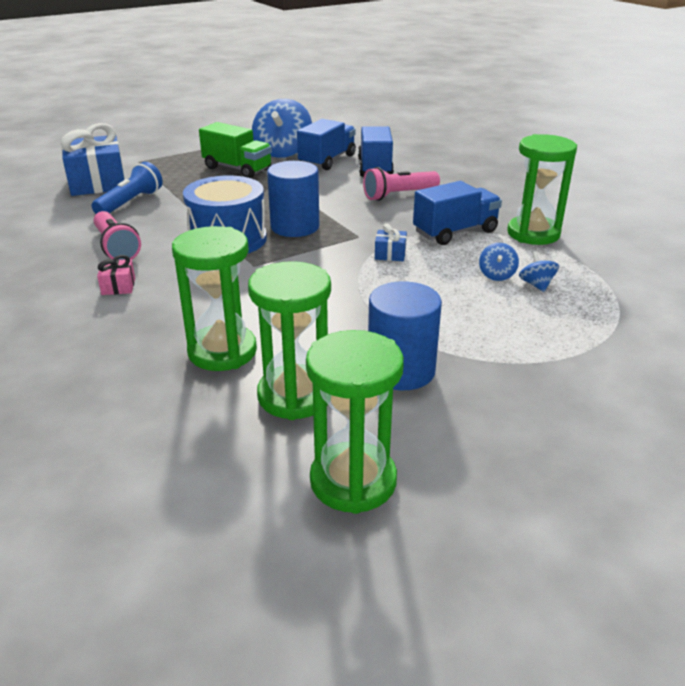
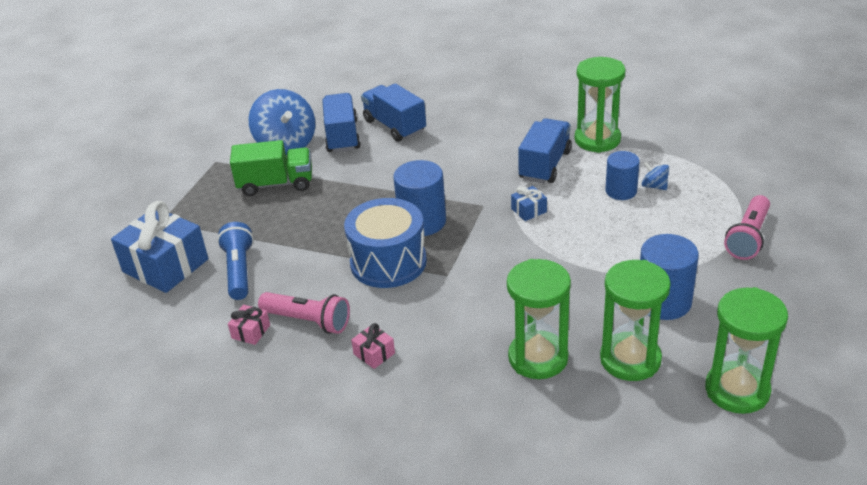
camera: 35 degrees left, 5 degrees up
(74, 236) = (251, 332): none -> pink gift
(399, 195) = (455, 147): pink flashlight -> pink flashlight (748, 237)
(497, 275) = (621, 191): blue spinning top -> blue cylinder

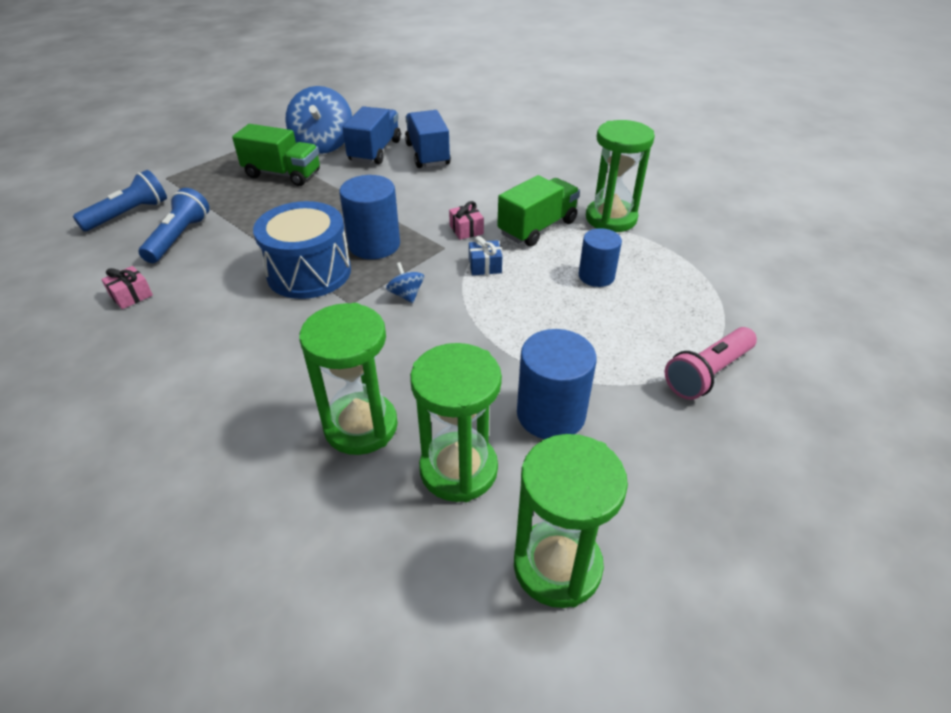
camera: 20 degrees right, 5 degrees up
(165, 266) = (129, 214): blue gift -> blue flashlight
(308, 321) = (186, 303): pink flashlight -> none
(374, 354) = (210, 358): pink gift -> pink gift (466, 230)
(545, 165) = (537, 227): blue truck -> green truck
(654, 186) = (637, 282): blue spinning top -> blue spinning top (406, 295)

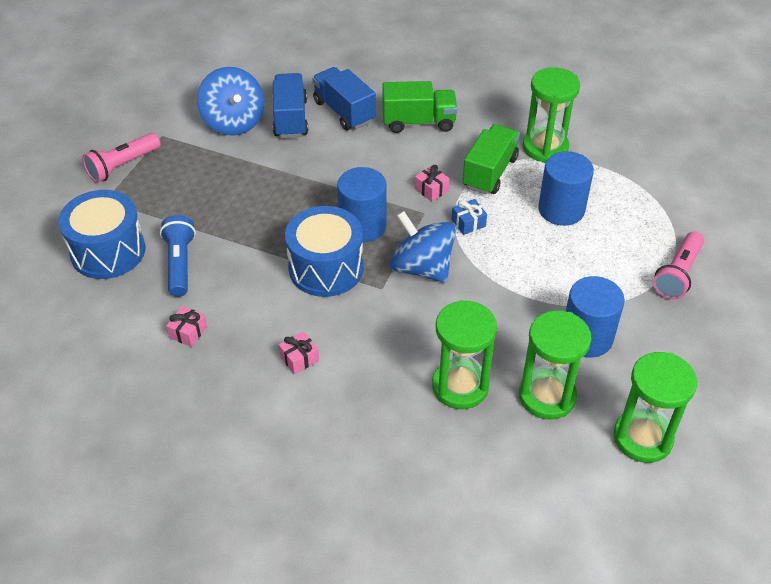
camera: 20 degrees left, 5 degrees up
(129, 214) = (108, 251): blue flashlight -> blue drum
(203, 157) = (122, 166): none -> pink flashlight
(212, 348) = (299, 358): none -> pink gift
(283, 174) = (221, 168): green truck -> green truck (418, 122)
(406, 295) = (422, 268): blue spinning top -> blue spinning top, size x2.23
(596, 276) = (561, 209): blue cylinder -> blue cylinder, size x1.51

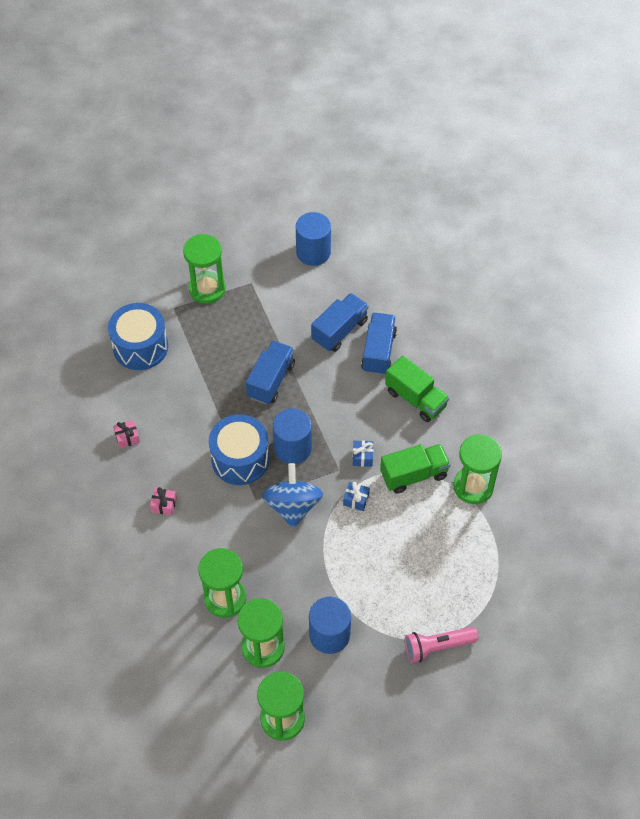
camera: 45 degrees right, 10 degrees up
(122, 166) = (207, 289): pink flashlight -> green hourglass
(180, 264) = (168, 388): blue flashlight -> none
(233, 122) = (303, 306): blue spinning top -> none
(275, 191) = (271, 380): none -> blue truck
(431, 190) = (362, 457): pink gift -> blue gift
(561, 209) = (424, 540): blue cylinder -> blue cylinder (313, 252)

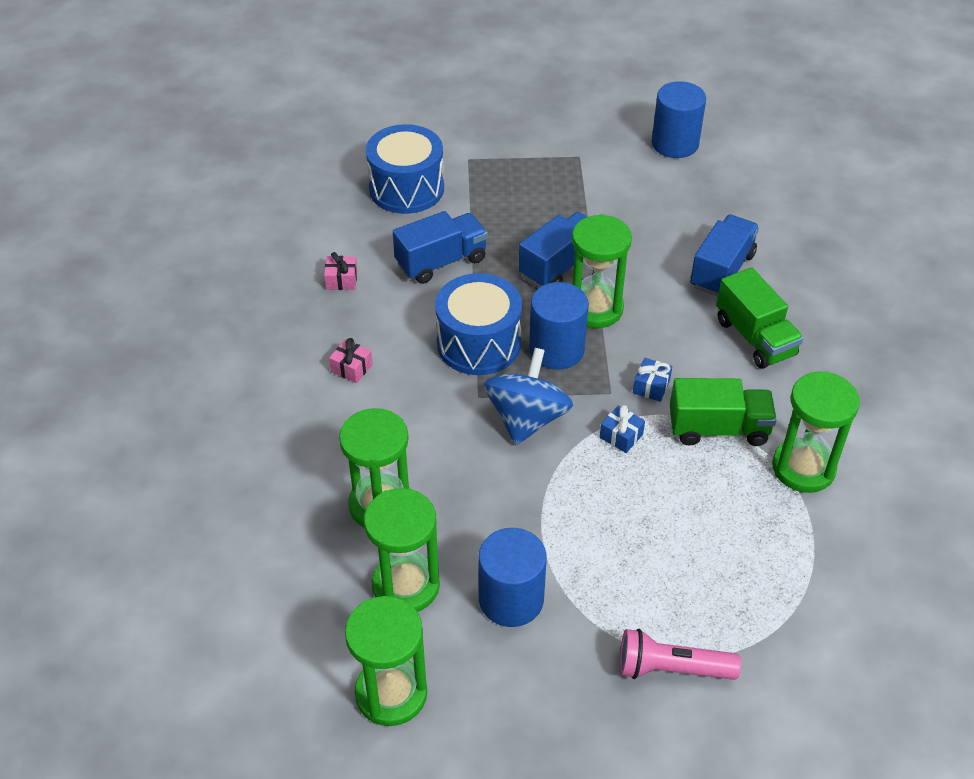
camera: 20 degrees right, 10 degrees down
(207, 289) = (519, 150): green hourglass -> green hourglass (595, 308)
(339, 330) = (676, 234): blue truck -> blue truck (441, 262)

